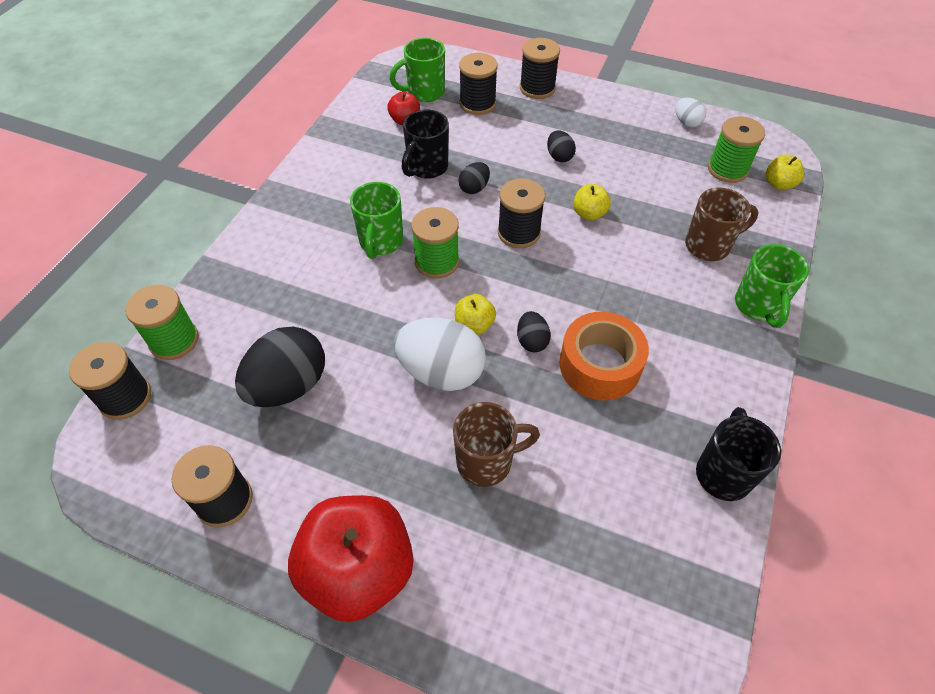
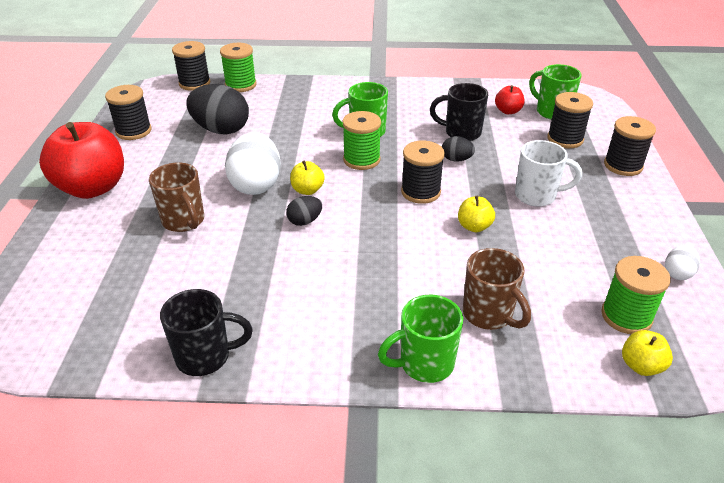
camera: 70 degrees right, 15 degrees down
(559, 156) = (537, 196): black egg -> white mug
(600, 365) = (296, 262): orange tape -> none

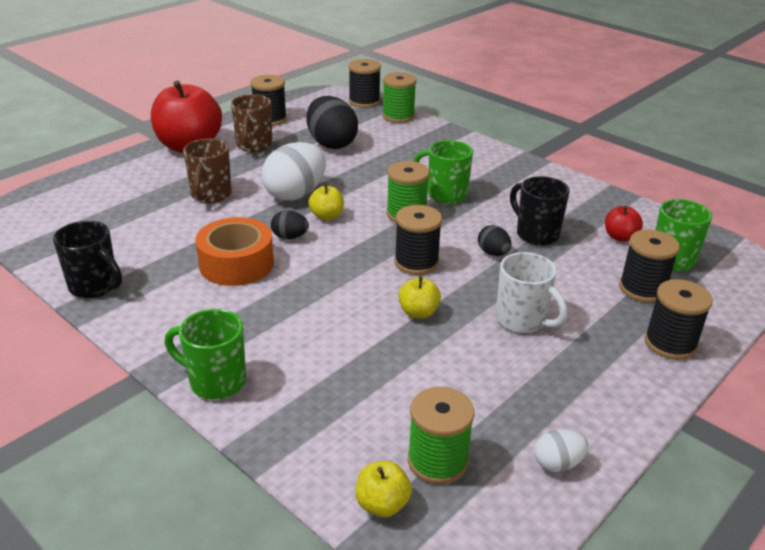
camera: 40 degrees right, 5 degrees down
(297, 265) = (236, 264): none -> orange tape
(489, 315) = (319, 381): brown mug -> brown mug (254, 146)

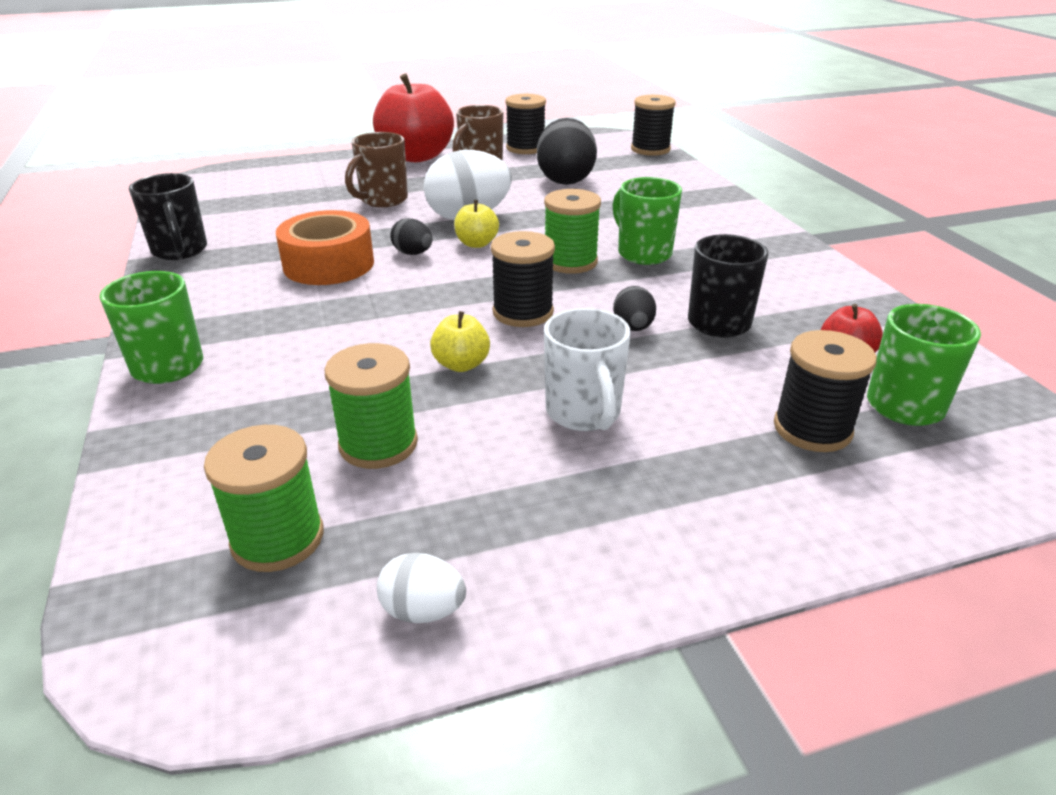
camera: 30 degrees right, 0 degrees up
(382, 504) = (155, 561): yellow apple -> none
(398, 116) = (675, 168): green spool -> green spool (378, 444)
(670, 343) = (782, 515): black spool -> none

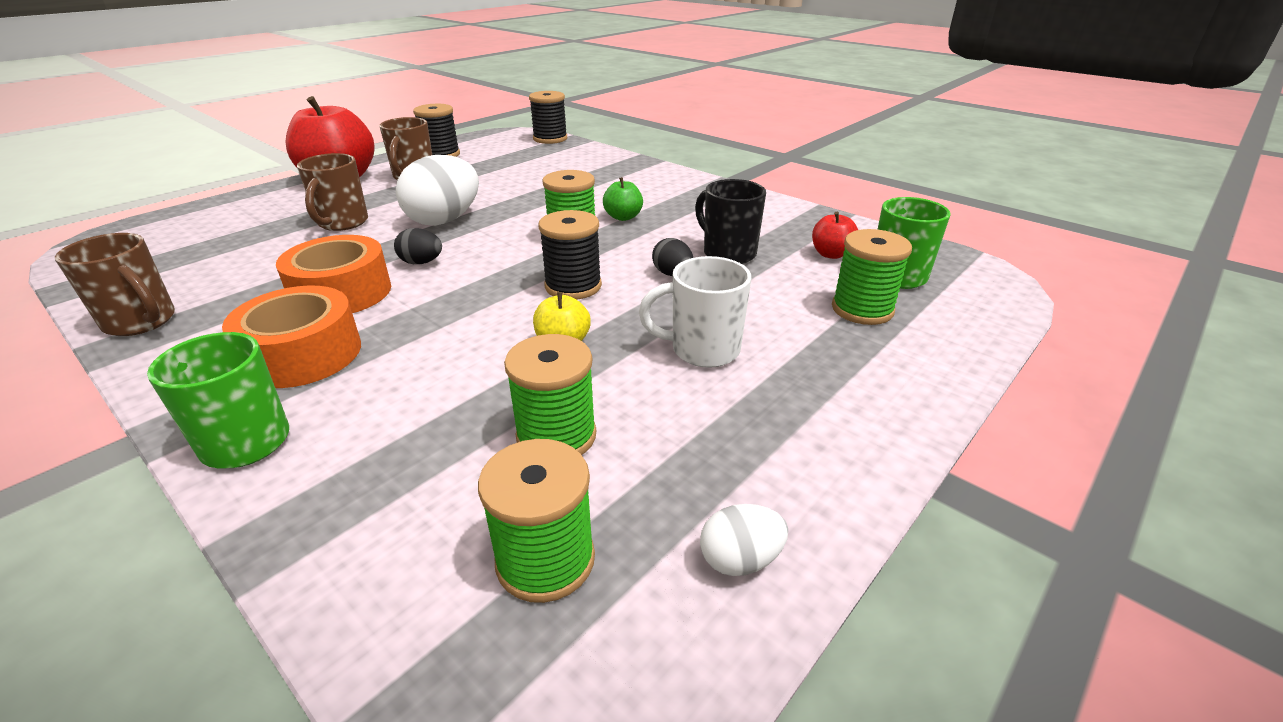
camera: 30 degrees left, 0 degrees up
(180, 251) = (141, 322): black mug -> brown mug
(258, 309) = (303, 354): none -> orange tape
(476, 243) = (475, 241): yellow apple -> none
(565, 180) = (503, 174): black egg -> none
(584, 413) = (702, 350): white mug -> white mug turned 135 degrees clockwise
(643, 253) = (623, 217): green mug -> green apple
(812, 429) = (862, 309): black spool -> green spool

